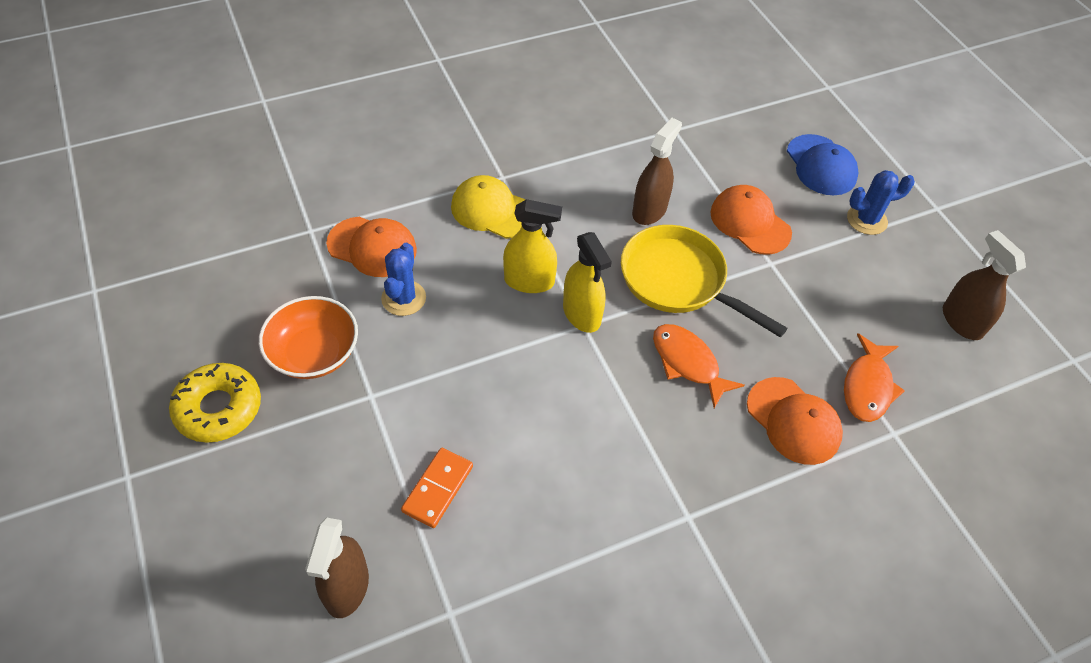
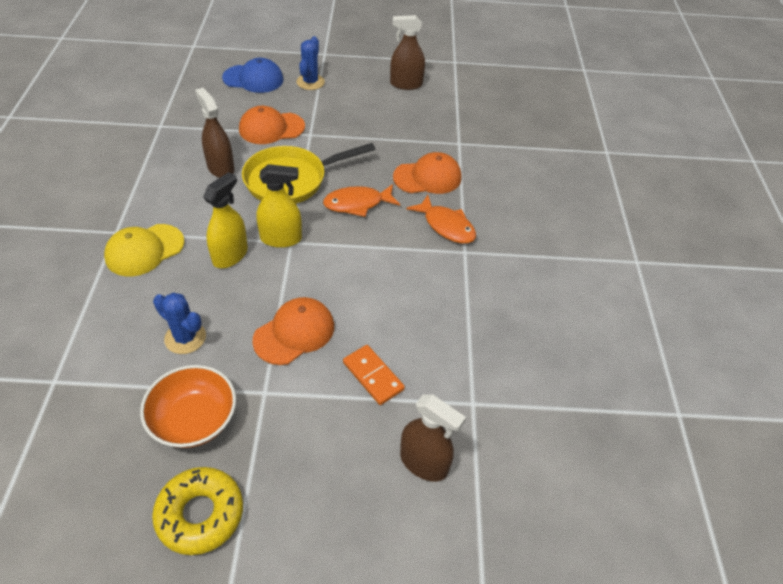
camera: 65 degrees left, 5 degrees down
(372, 247) = (113, 341): orange cap -> orange cap (294, 333)
(867, 387) = (424, 138): orange fish -> orange fish (446, 226)

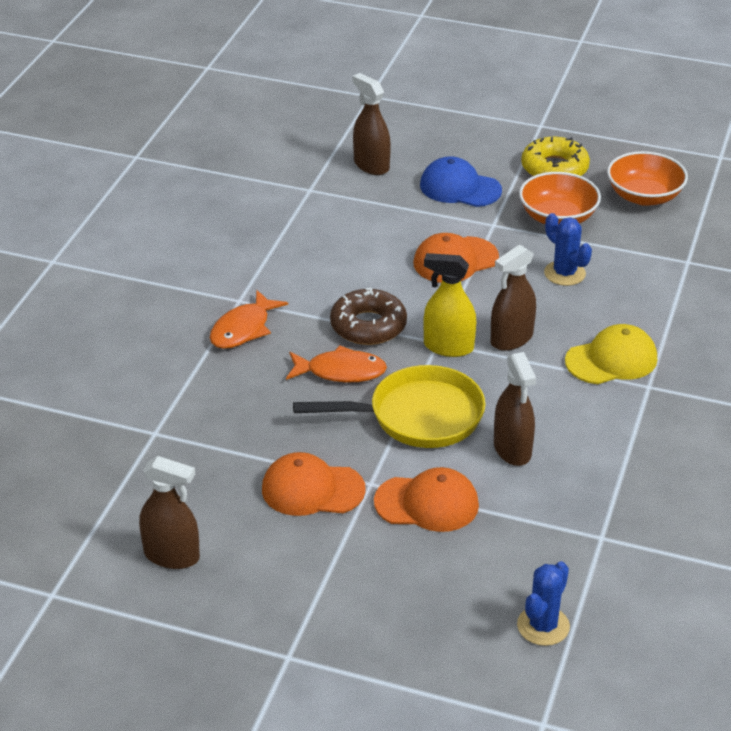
camera: 160 degrees left, 10 degrees down
(87, 484) = (644, 196): none -> orange bowl
(230, 255) = (511, 339): yellow spray bottle -> brown spray bottle
(253, 79) = (437, 612): blue cap -> blue cap (460, 188)
(310, 82) = (337, 588): blue cactus -> blue cactus (543, 626)
(351, 246) = (368, 326): none -> brown donut
(373, 376) = (390, 219): orange domino -> none
(427, 177) = (231, 390): orange cap -> orange cap (312, 489)
(446, 226) = (243, 329): orange fish -> orange fish turned 120 degrees counterclockwise

